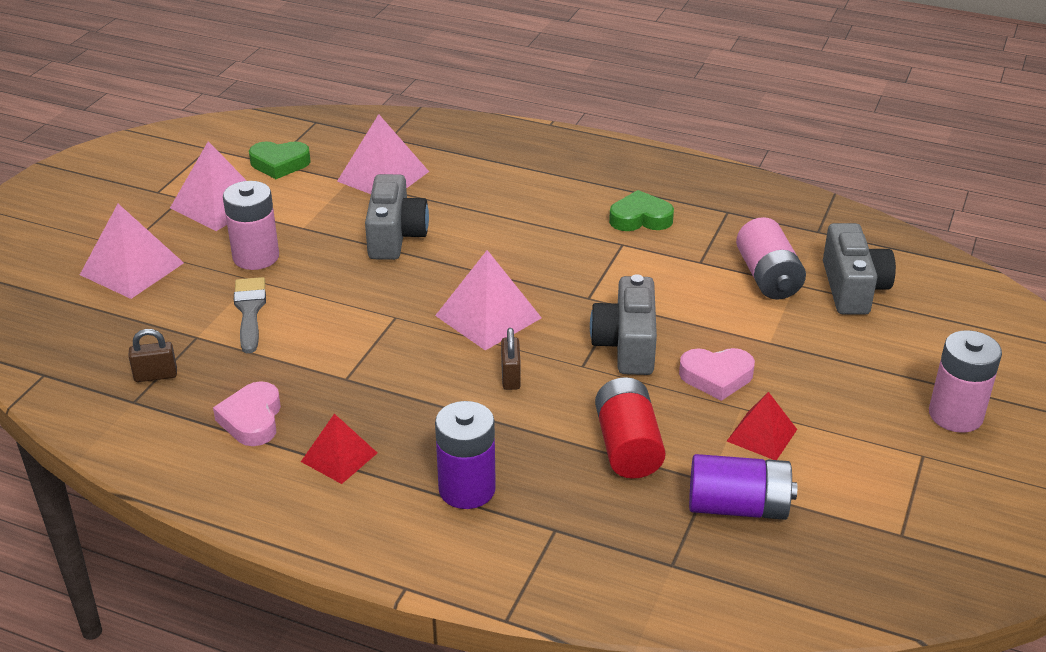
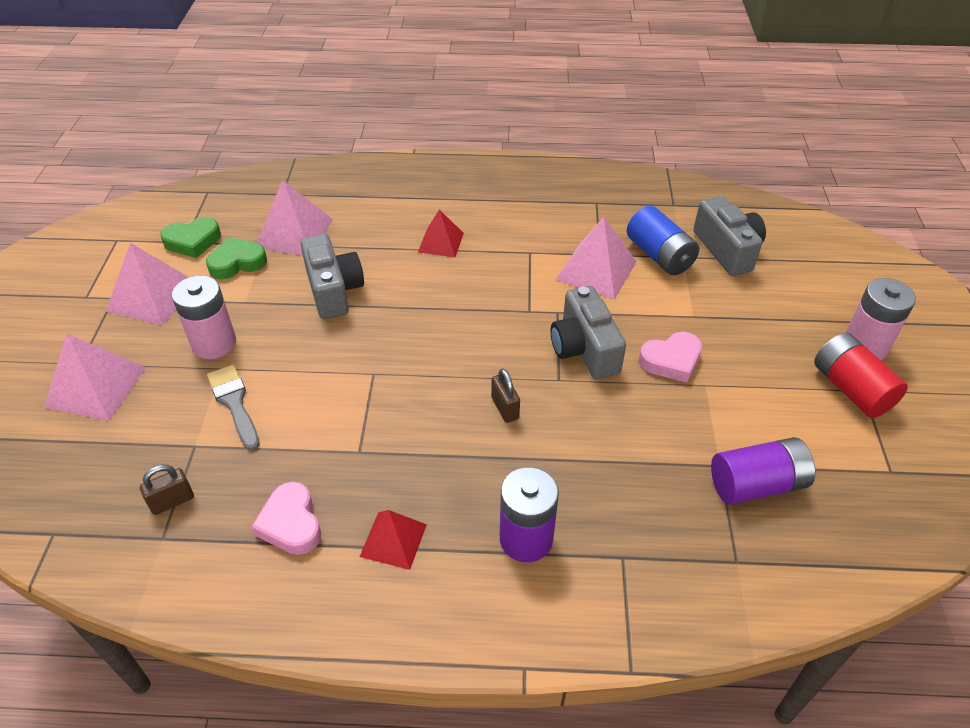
camera: 20 degrees left, 10 degrees up
(488, 317) = (455, 352): pink pyramid -> pink pyramid (596, 270)
(628, 446) = (638, 451): red battery -> red battery (851, 389)
(640, 218) = (532, 224): green heart -> green heart (237, 262)
(762, 435) = (736, 407): red pyramid -> red pyramid (441, 242)
(768, 277) = (659, 256): pink battery -> blue battery

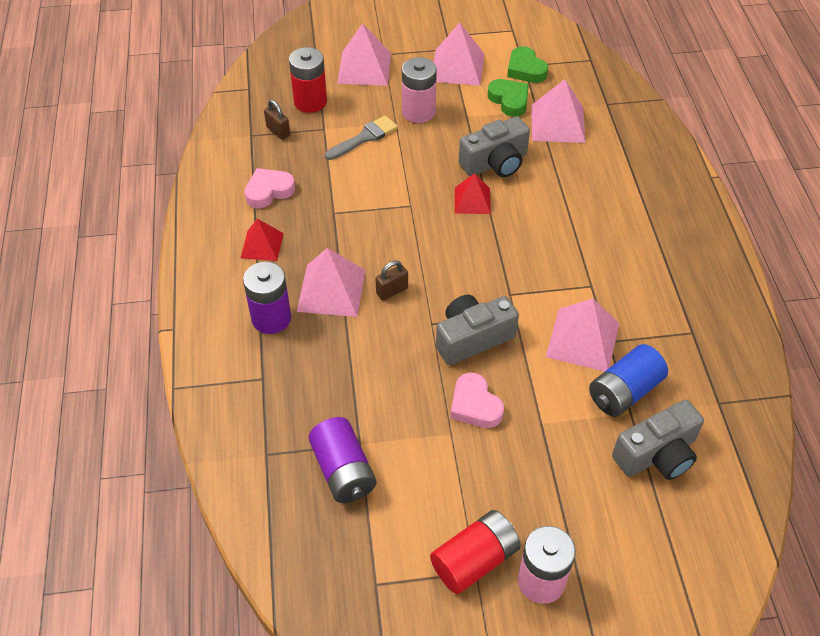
camera: 80 degrees right, 5 degrees up
(130, 456) = (310, 102): none -> red battery
(441, 242) = (581, 219): red pyramid -> red pyramid (472, 200)
(491, 468) = (331, 290): none -> pink pyramid

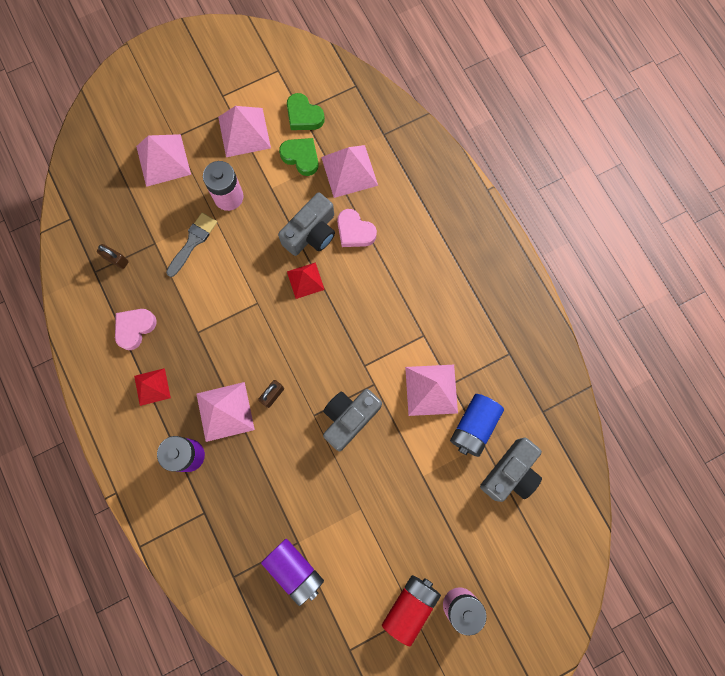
camera: 20 degrees left, 25 degrees up
(310, 102) = (131, 216): red battery -> none
(475, 405) = (370, 478): pink heart -> pink heart (354, 231)

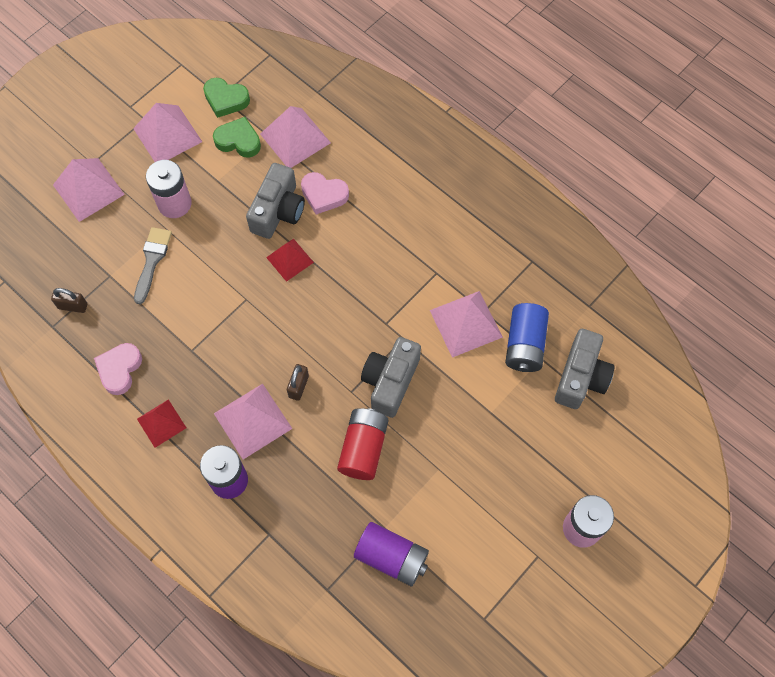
camera: 20 degrees left, 10 degrees down
(410, 606) = (530, 549): red battery -> red battery (363, 448)

